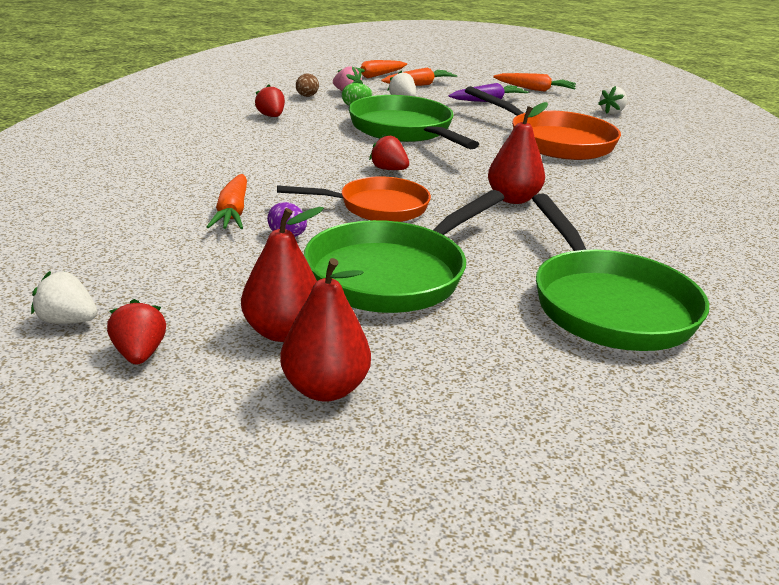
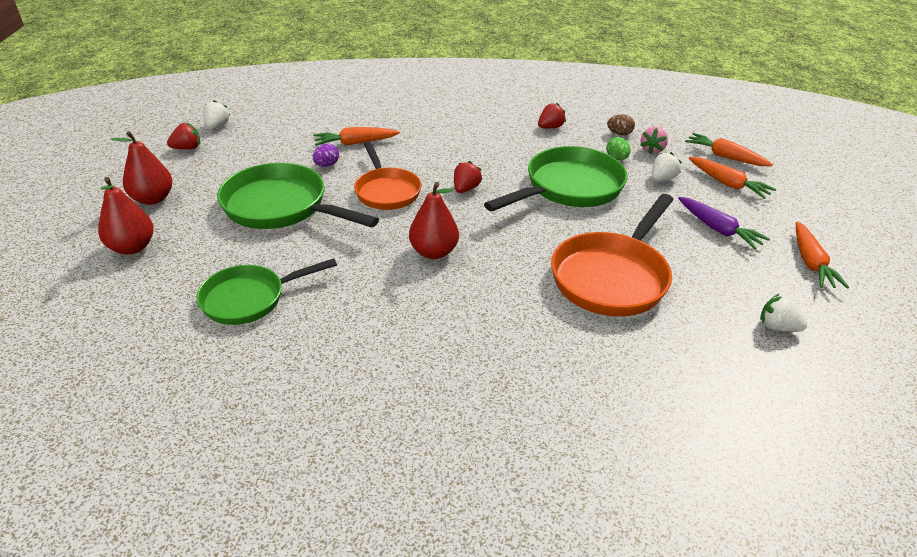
camera: 80 degrees right, 10 degrees up
(282, 332) = (208, 180): red pear -> red pear (132, 247)
(607, 305) = (249, 299): green pan -> green pan, size x0.66

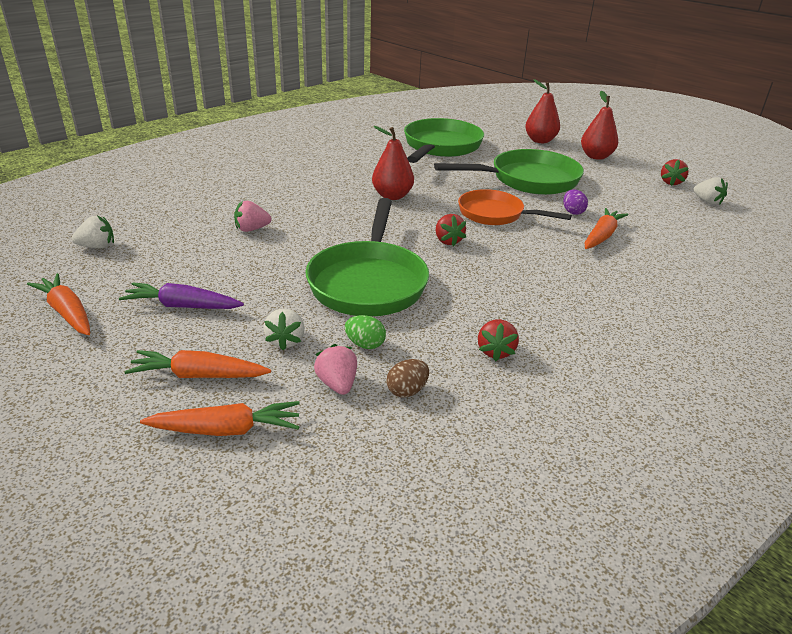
camera: 135 degrees right, 5 degrees down
(249, 299) = (441, 147): green pan -> green pan, size x1.51
(612, 277) = (252, 229): orange pan -> pink strawberry

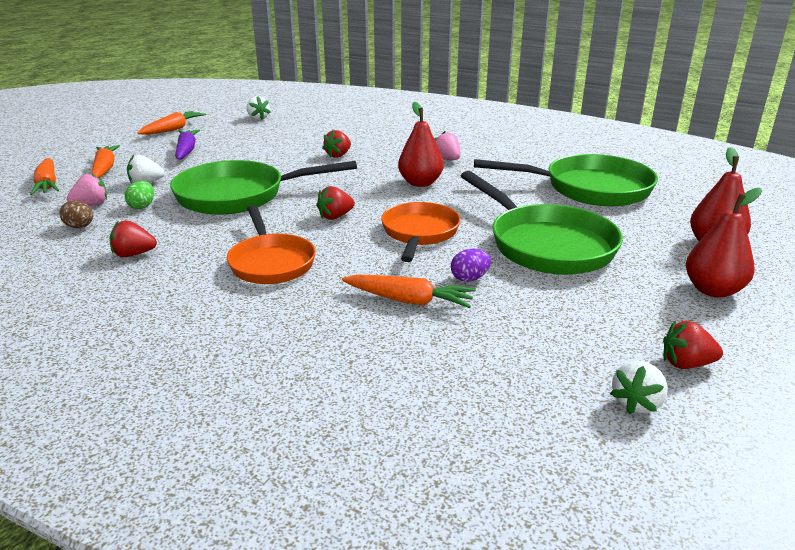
camera: 75 degrees right, 5 degrees down
(252, 229) = (310, 148): pink strawberry -> pink strawberry (447, 159)
(289, 218) = (338, 155): none -> red strawberry
(532, 280) = (271, 262): none -> orange pan

